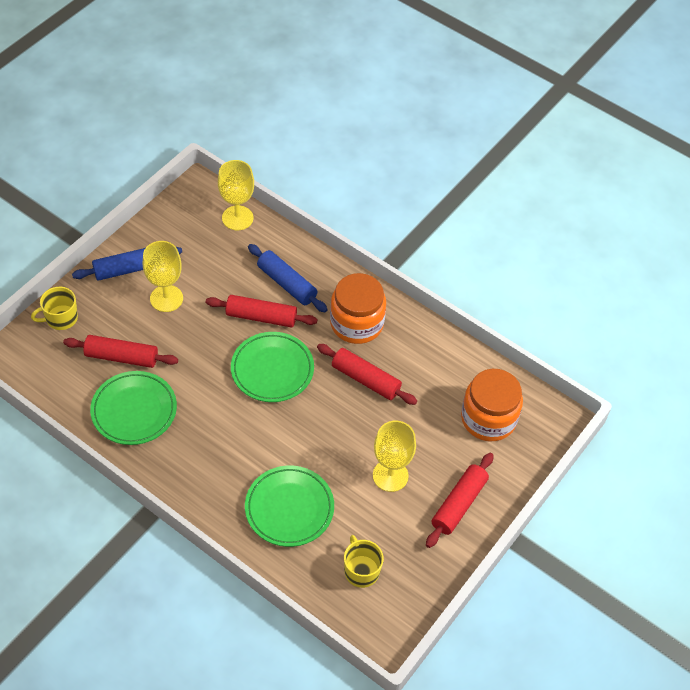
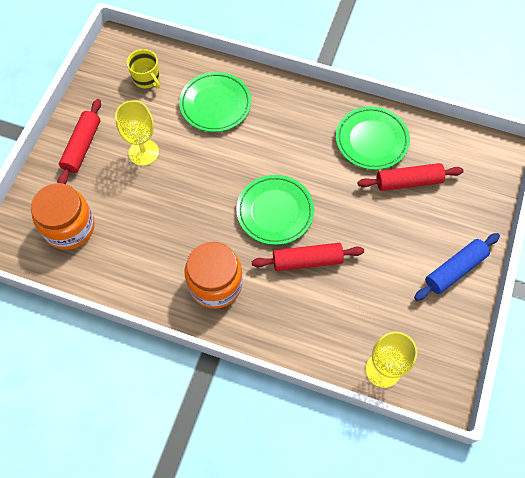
camera: 165 degrees right, 10 degrees up
(61, 318) = (481, 200): yellow mug -> none
(166, 298) = (402, 250): yellow goblet -> none
(287, 283) = (298, 306): blue rolling pin -> none
(365, 379) = (189, 229): red rolling pin -> none

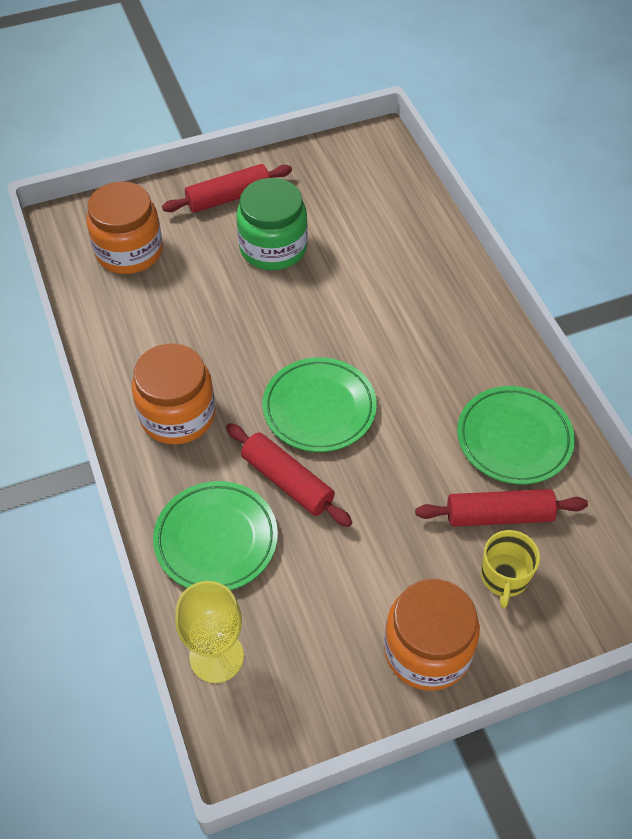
camera: 50 degrees right, 10 degrees down
(143, 152) = (273, 248): yellow goblet -> green jar
(147, 78) = (363, 189): yellow mug -> yellow mug (504, 577)
(215, 104) = (396, 265): green plate -> green plate (216, 540)
(408, 182) = (499, 515): red rolling pin -> red rolling pin turned 45 degrees counterclockwise
(454, 270) = (427, 650): blue rolling pin -> orange jar

